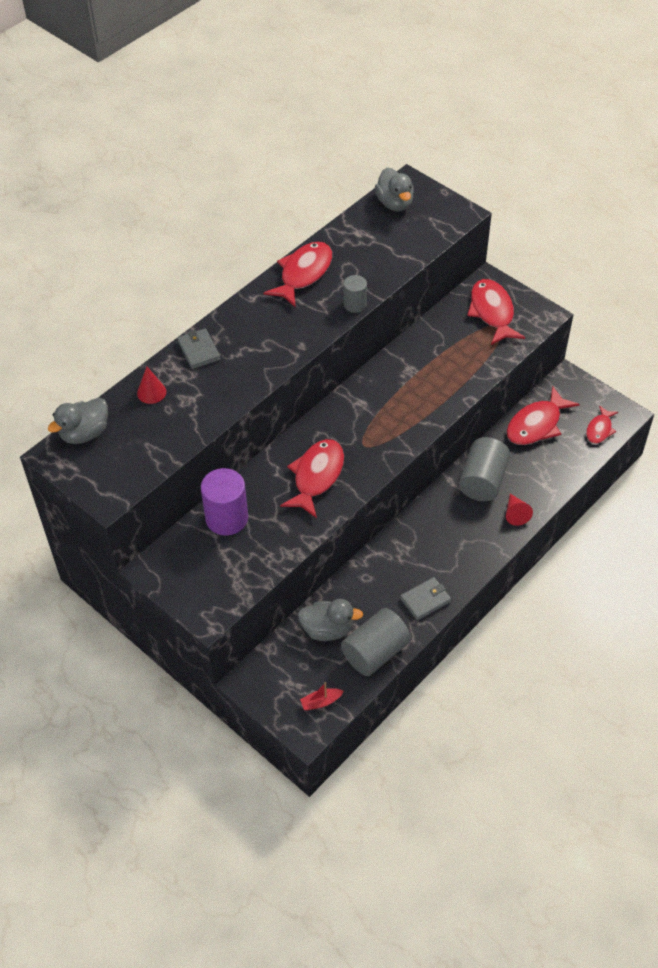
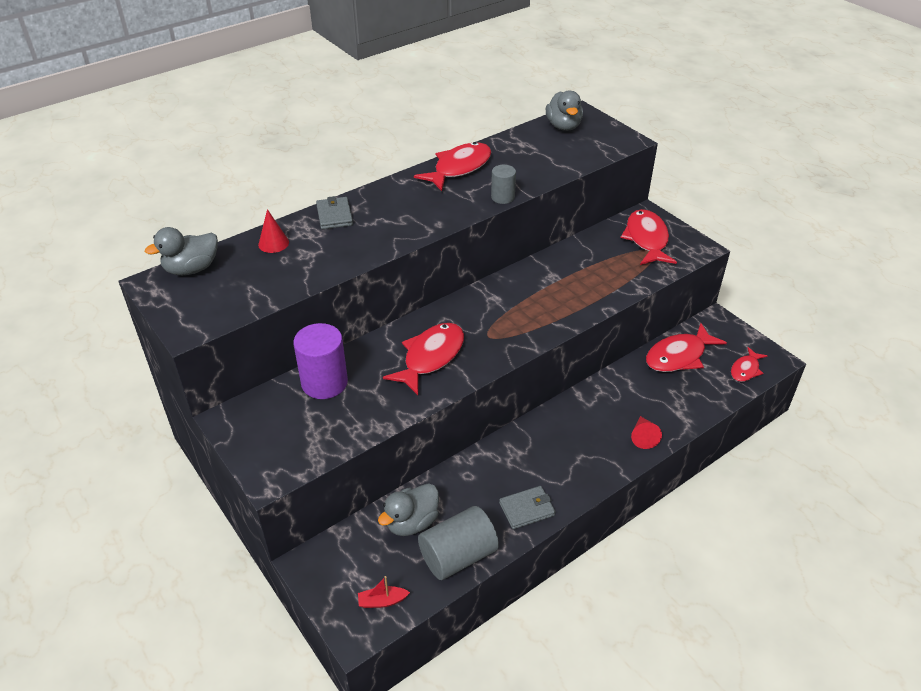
camera: 10 degrees right, 10 degrees down
(327, 629) = (411, 522): grey duck -> grey duck turned 120 degrees clockwise
(483, 481) = (613, 400): grey cylinder -> none

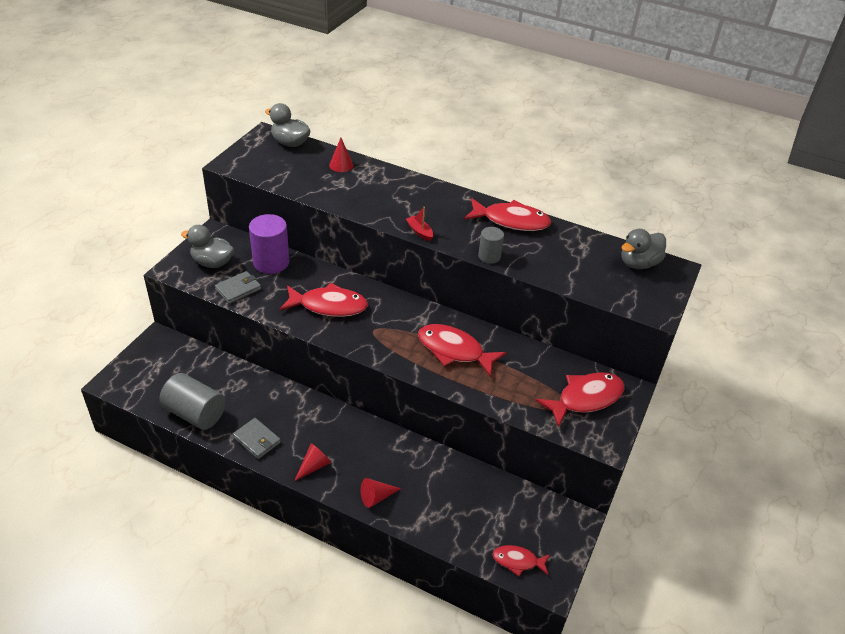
camera: 60 degrees right, 0 degrees up
(334, 215) = (394, 180): grey wallet -> grey wallet (238, 289)
(382, 601) = (141, 386): red boat -> red boat (419, 232)
(411, 522) = (215, 378): grey duck -> grey duck (212, 263)
(584, 471) = (314, 466): none -> red cone
(679, 356) = (500, 499): red fish -> red fish (454, 350)

